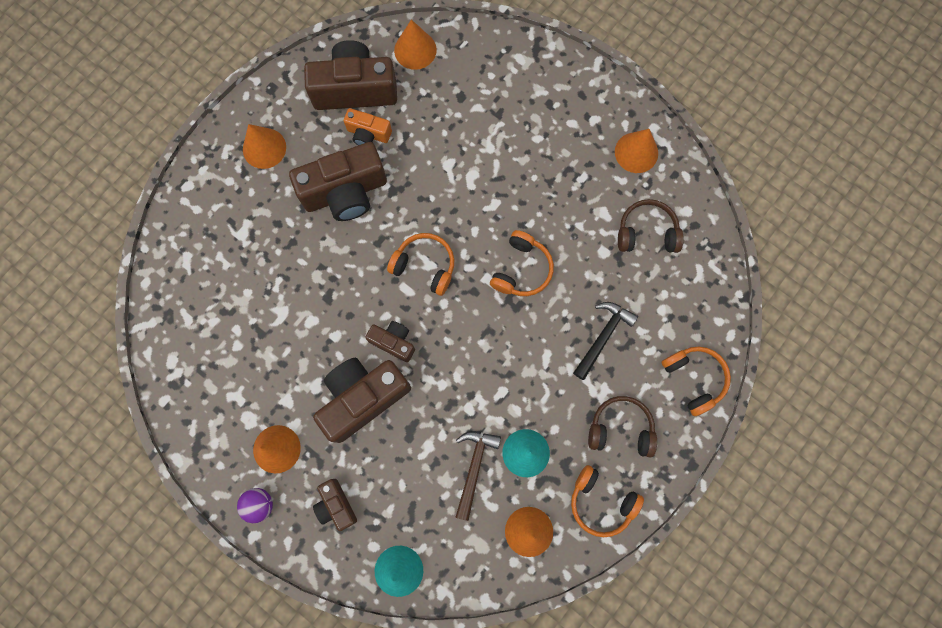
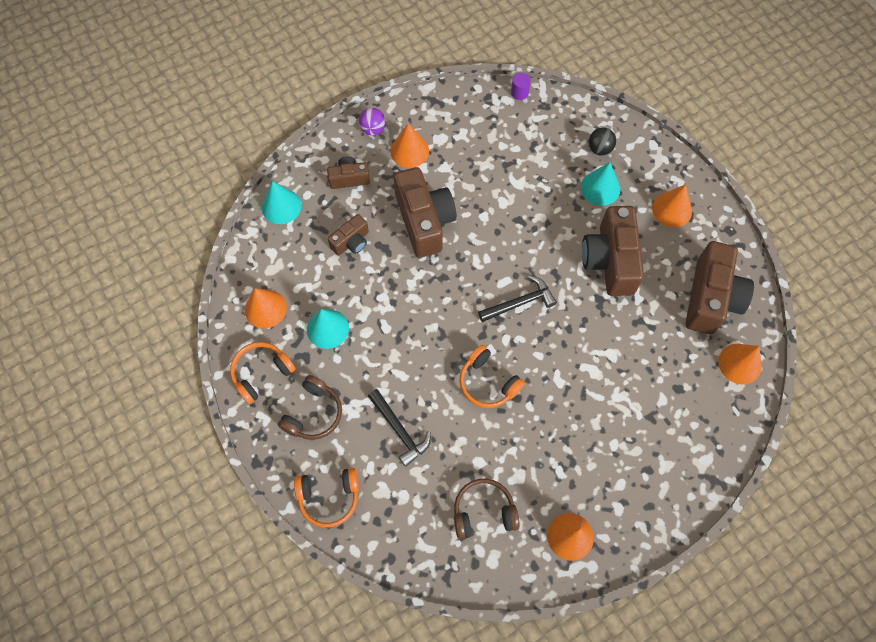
camera: 110 degrees right, 10 degrees down
(157, 350) = (519, 92): none -> purple cylinder
(210, 240) = (599, 149): none -> black ball
(260, 225) = (600, 188): none -> turquoise cone
(368, 134) = (661, 296): orange camera -> none
(393, 342) = (461, 257): brown camera -> brown camera (351, 242)
(424, 266) = (520, 303): orange headphones -> black hammer
(474, 468) = (333, 285): brown hammer -> none
(646, 232) = (483, 512): brown headphones -> brown headphones turned 120 degrees counterclockwise

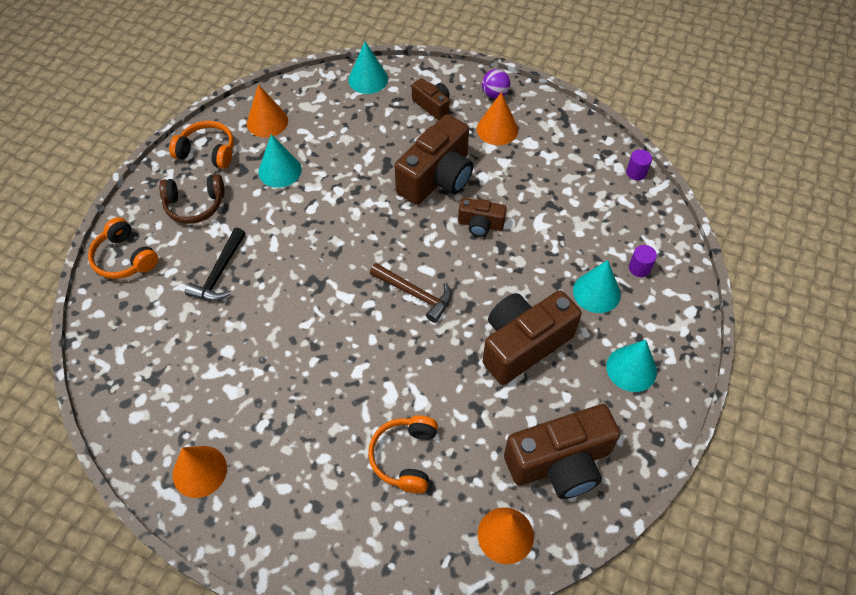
camera: 55 degrees right, 10 degrees down
(351, 242) = (373, 140): brown camera -> brown camera (480, 224)
(483, 512) = (181, 382): brown headphones -> none
(488, 382) = (313, 314): orange headphones -> orange headphones (405, 457)
(520, 303) = (415, 294): black hammer -> brown hammer
(599, 149) = (639, 268): black ball -> purple cylinder
(672, 209) = (631, 369): orange cone -> turquoise cone

